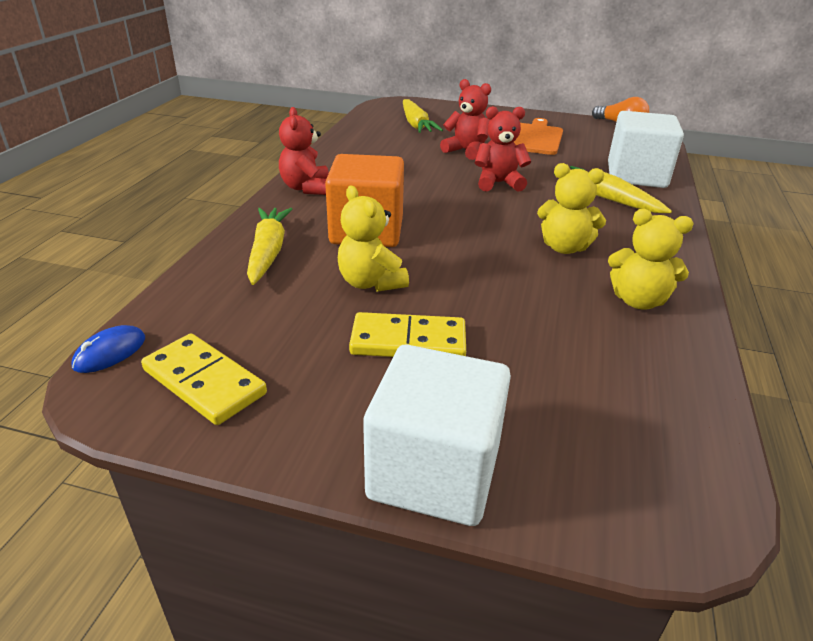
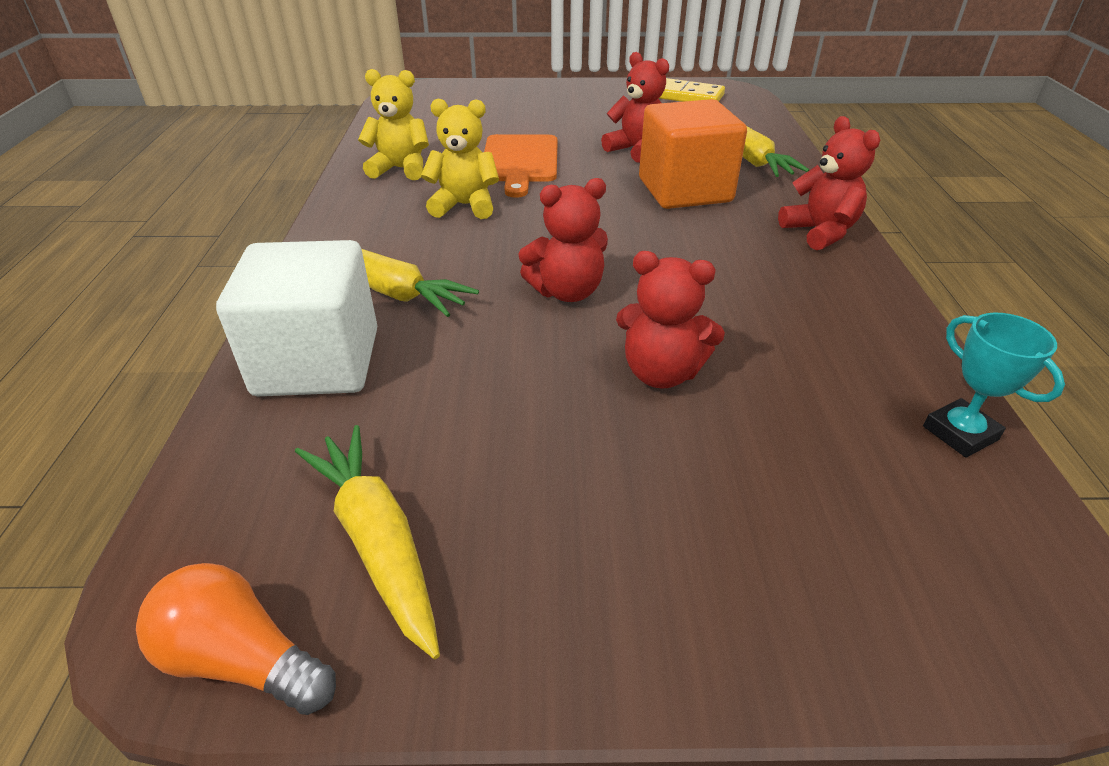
camera: 165 degrees right, 5 degrees up
(110, 352) = (755, 98): blue mouse -> none
(363, 125) = (960, 433): none -> turquoise trophy
(371, 283) = (636, 150): yellow teddy bear -> red teddy bear
(408, 341) = (579, 124): yellow domino -> none
(416, 125) = (848, 468): yellow carrot -> yellow carrot (377, 541)
(434, 471) = (535, 87): white cube -> none
(534, 138) = (528, 472): orange cutting board -> orange cutting board (519, 161)

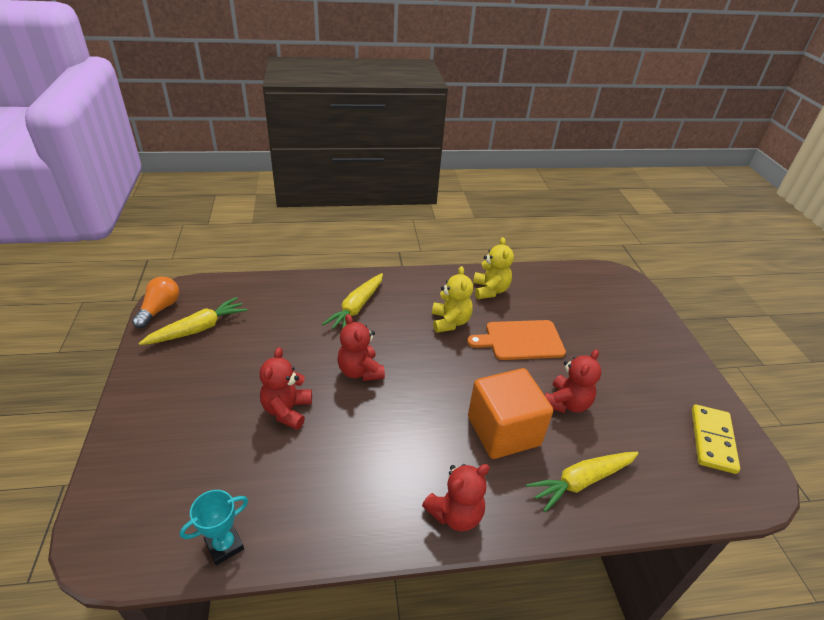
camera: 80 degrees right, 0 degrees up
(318, 362) = (300, 295): white cube -> none

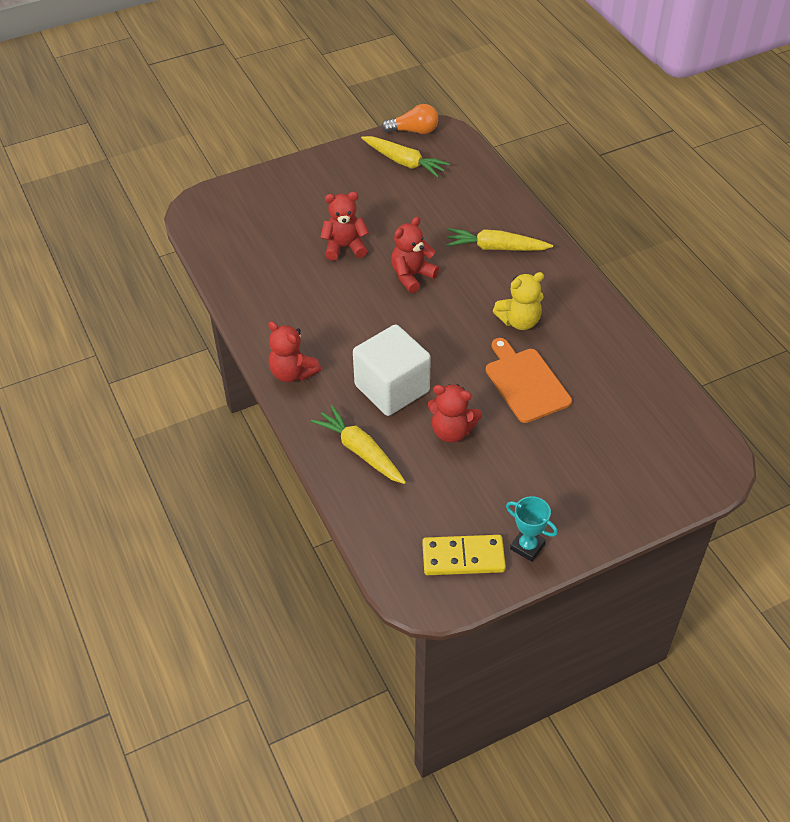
camera: 75 degrees right, 10 degrees up
(224, 545) = (219, 259): turquoise trophy -> turquoise trophy (527, 546)
(490, 290) = (596, 343): yellow teddy bear -> none
(503, 431) = (392, 388): orange cube -> white cube

